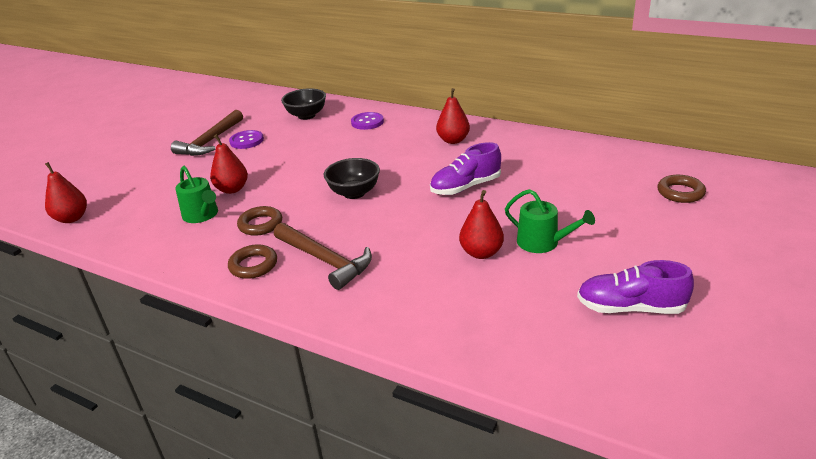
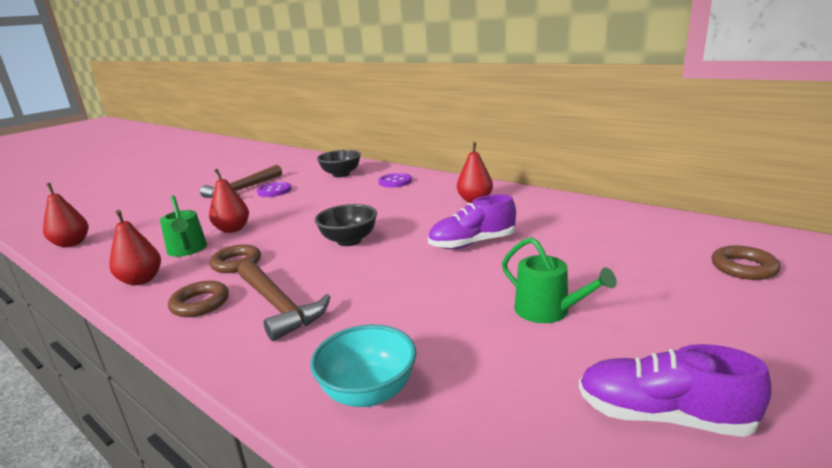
camera: 10 degrees right, 10 degrees down
(432, 317) = (368, 392): none -> turquoise bowl
(481, 253) = (465, 315): red pear -> red pear (141, 280)

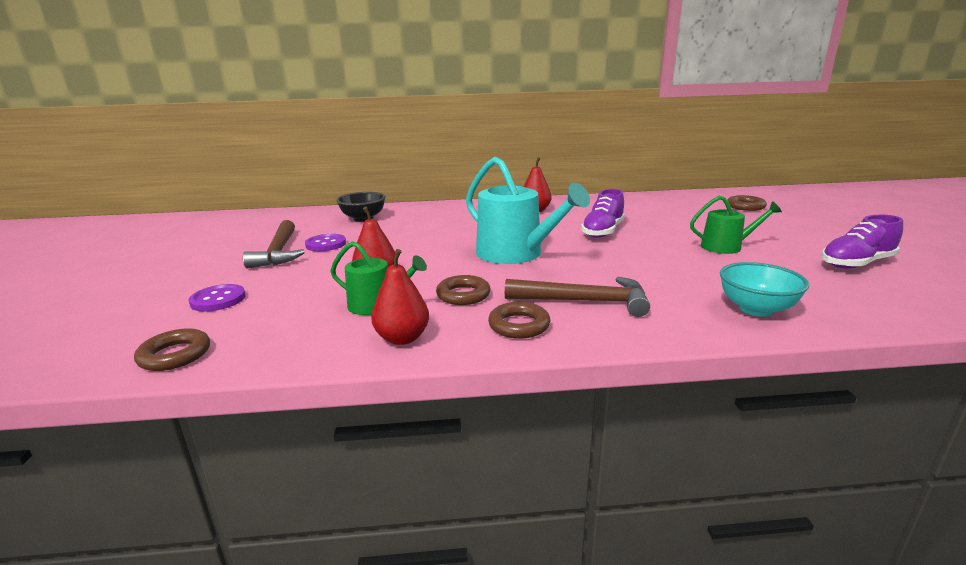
camera: 45 degrees left, 0 degrees up
(72, 244) = (175, 355): red pear -> brown ring
(349, 241) = (515, 254): black bowl -> turquoise watering can
(395, 182) = (435, 213): purple button -> purple button (218, 300)

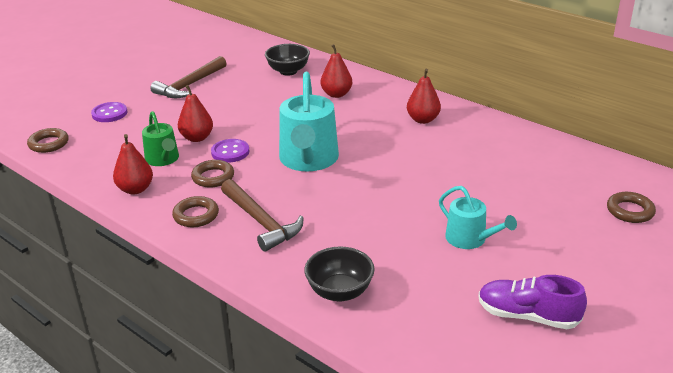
camera: 45 degrees right, 10 degrees up
(326, 244) = (223, 90): purple button -> purple button (230, 152)
(439, 218) = (336, 94): none -> red pear
(602, 231) = (417, 171): purple shoe -> none
(726, 247) = (470, 239): green watering can -> turquoise watering can
(756, 309) = (339, 292): turquoise bowl -> black bowl

